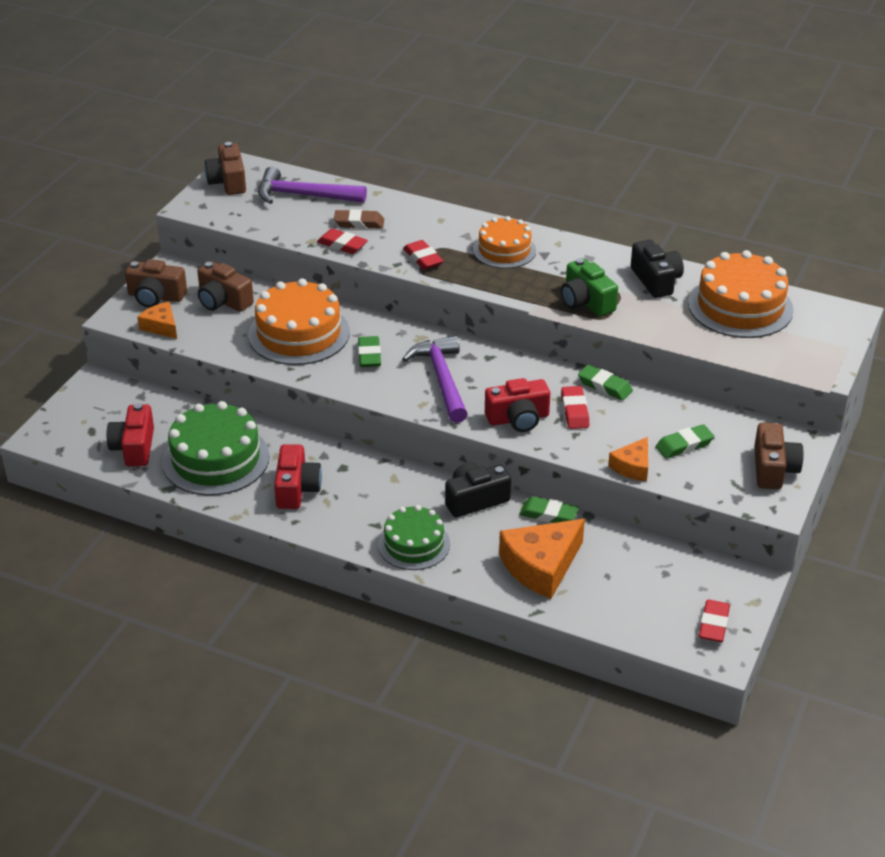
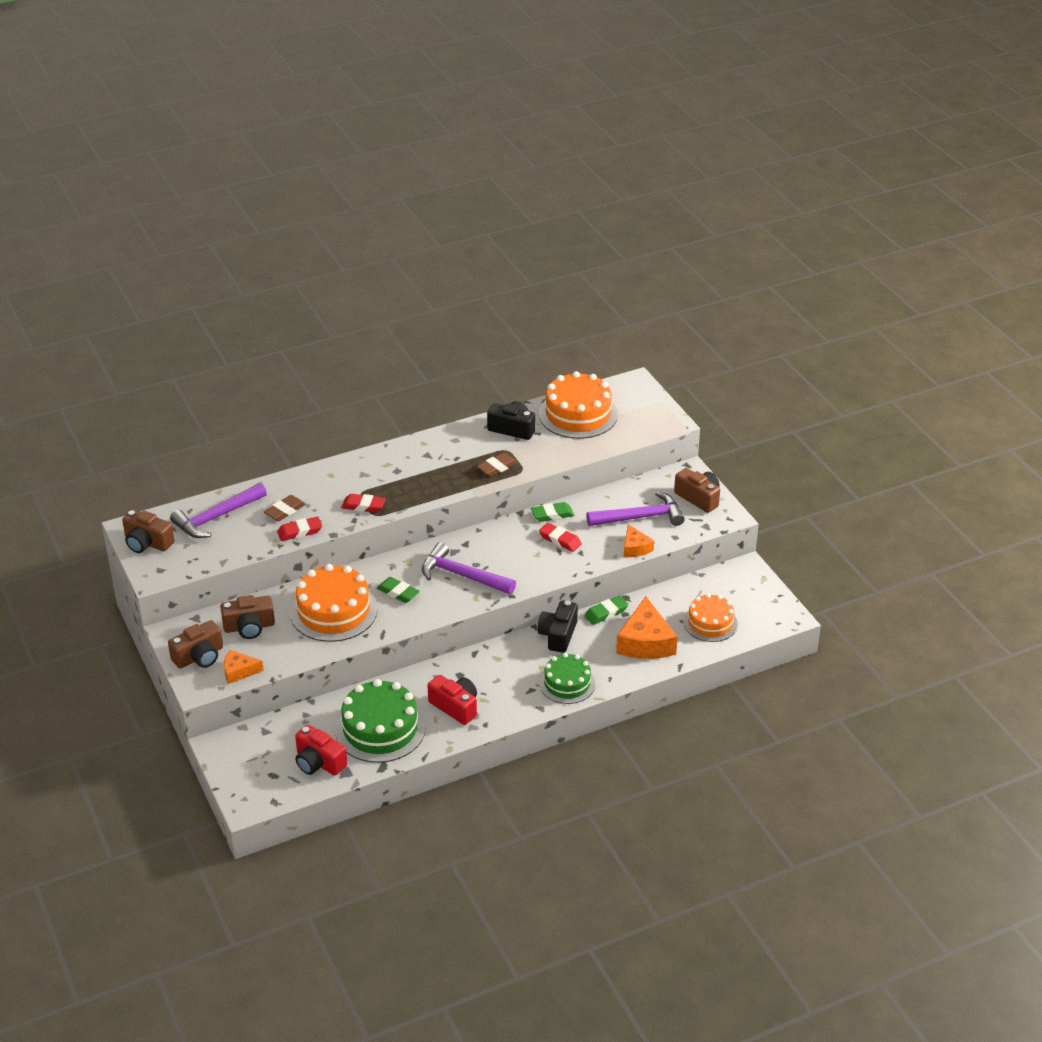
camera: 50 degrees left, 0 degrees up
(504, 250) = (401, 468): orange cake -> orange cake (710, 623)
(518, 418) = (539, 566): red camera -> none
(586, 301) = (497, 467): green camera -> brown eraser
(684, 445) = (641, 517): green eraser -> purple hammer
(713, 624) = (763, 604): red eraser -> none

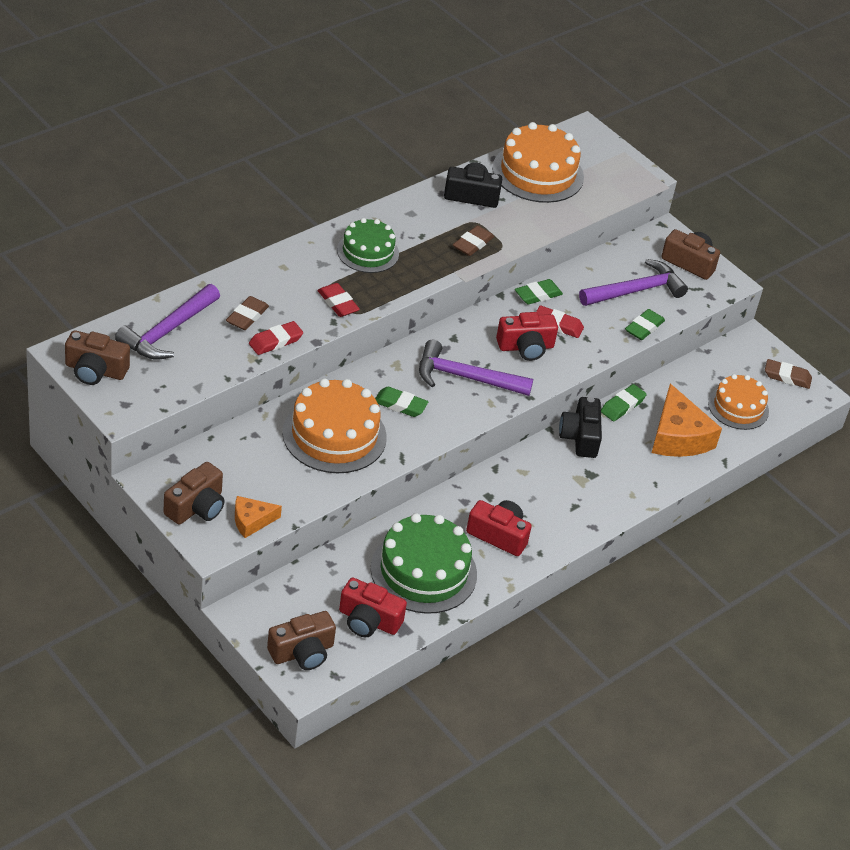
camera: 20 degrees left, 5 degrees up
(249, 627) = (242, 464): brown camera -> brown camera (302, 652)
(363, 506) = (338, 303): red eraser -> red eraser turned 60 degrees clockwise
(524, 555) = (525, 347): none -> red camera
(567, 683) = (611, 494): green cake -> green cake (368, 252)
(635, 548) = (644, 328): orange cheese -> green eraser
(765, 601) = (787, 377): none -> brown eraser

